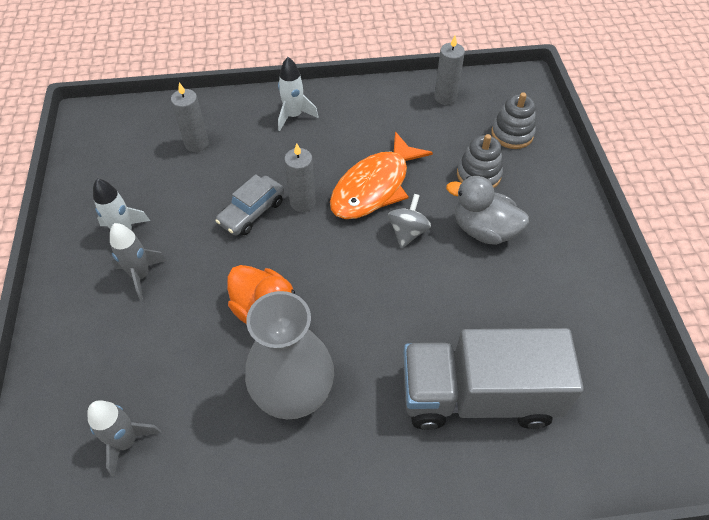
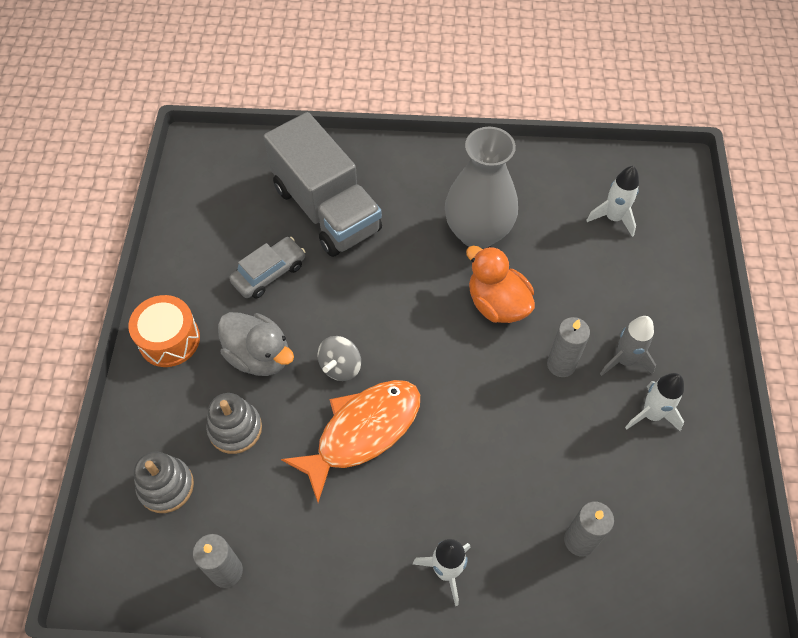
camera: 170 degrees left, 5 degrees up
(127, 442) = (613, 218): grey rocket -> white rocket
(252, 212) = (508, 420): grey car -> grey car (269, 273)
(302, 202) = (449, 423): grey candle -> grey candle (561, 364)
(478, 395) = (326, 209): grey truck -> grey truck turned 45 degrees clockwise
(571, 232) = (169, 339): none -> orange drum

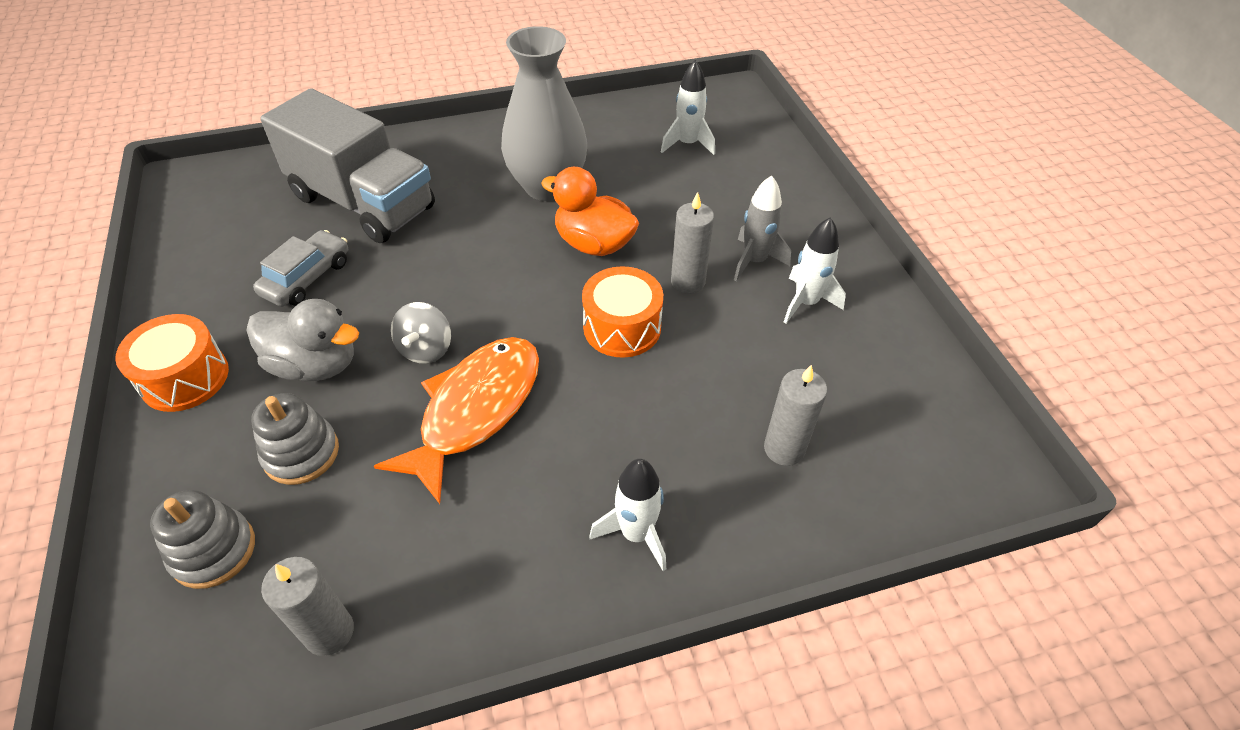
camera: 20 degrees left, 10 degrees down
(493, 392) = (622, 327): none -> orange drum

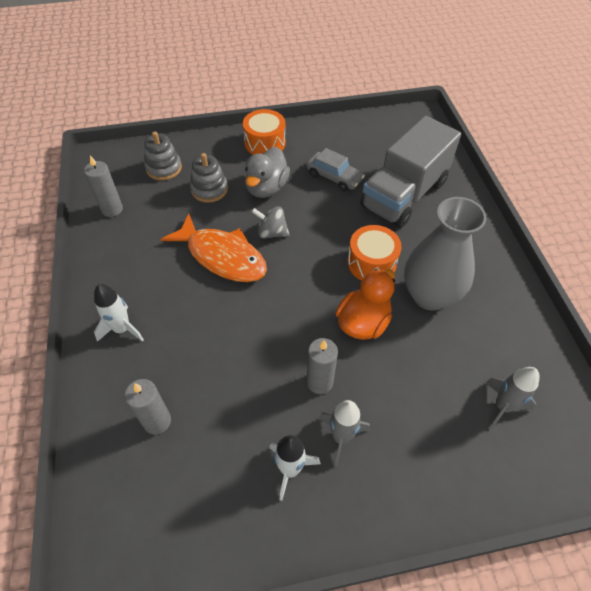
camera: 95 degrees right, 5 degrees up
(622, 327) = (277, 334): orange drum -> orange drum (371, 263)
(687, 144) = (502, 406): white rocket -> grey rocket

